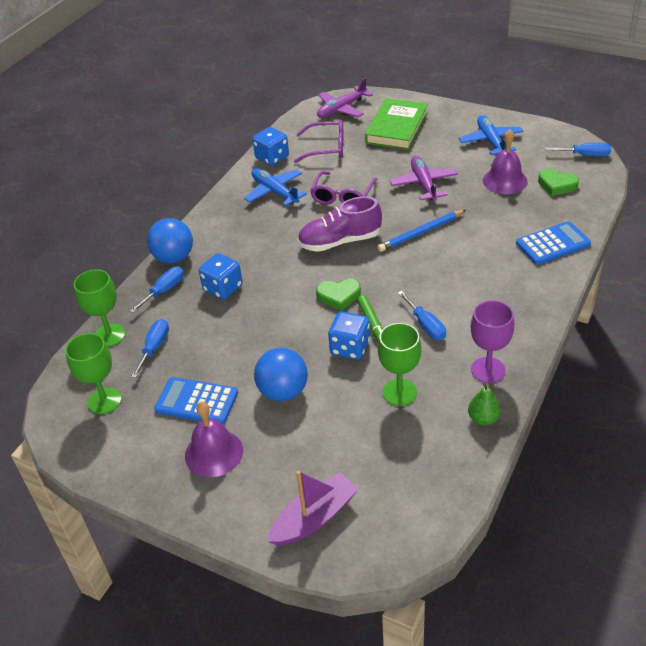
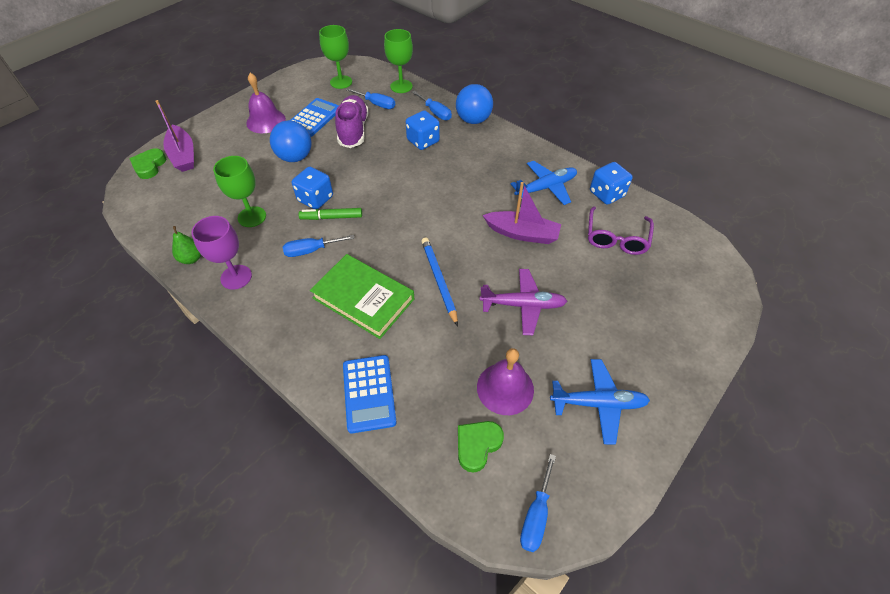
camera: 100 degrees right, 10 degrees up
(339, 296) = (378, 204): green heart -> green heart (149, 166)
(340, 241) = (451, 218): purple shoe -> purple shoe (353, 131)
(341, 109) = (701, 267): purple plane -> none
(342, 196) = (522, 233): purple glasses -> purple boat
(397, 128) = (648, 310): green book -> green book (363, 298)

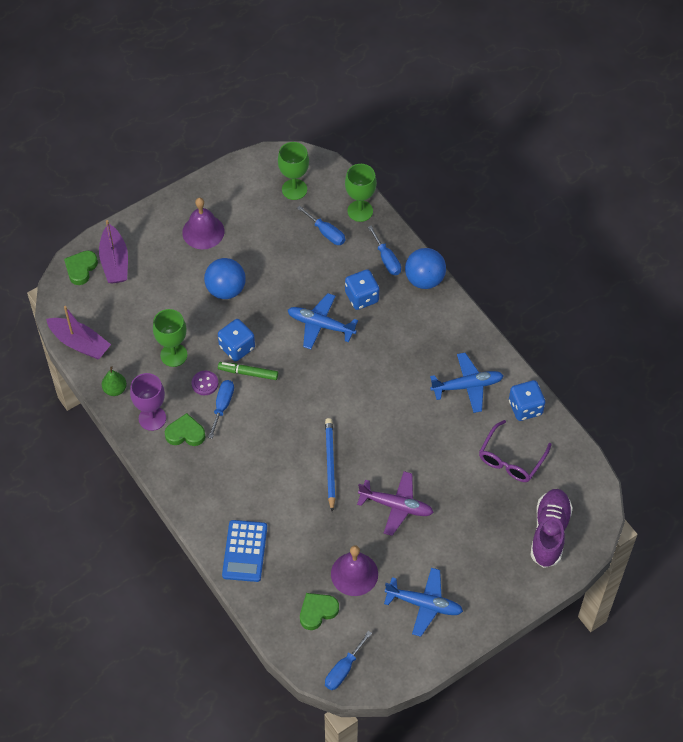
camera: 15 degrees right, 5 degrees up
(275, 284) = (185, 433): none -> green heart
(288, 235) = (205, 383): none -> purple button
(311, 250) = (222, 406): blue screwdriver -> blue screwdriver turned 105 degrees clockwise
(314, 118) = (254, 238): blue calculator -> none
(353, 131) = (292, 266): purple shoe -> purple shoe (549, 533)
(363, 298) = (259, 466): green book -> none
(392, 167) = (320, 325): none -> blue plane
(522, 233) = (423, 433): purple boat -> purple boat (80, 343)

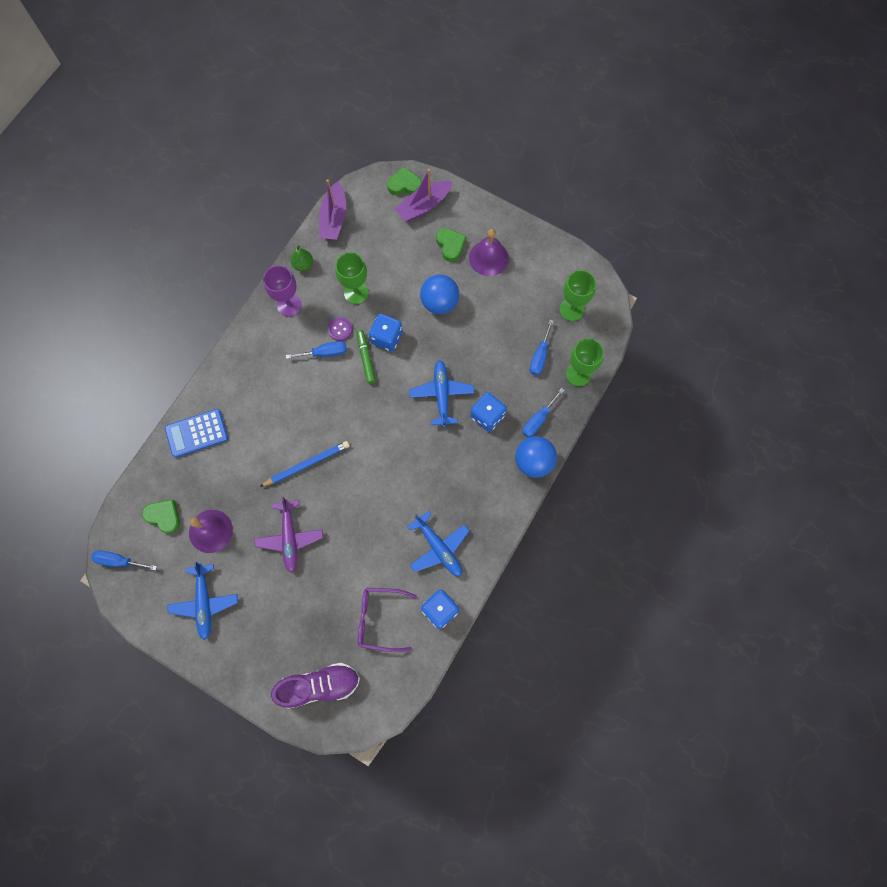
camera: 65 degrees right, 15 degrees up
(185, 433) = (286, 337): green heart -> green heart (450, 245)

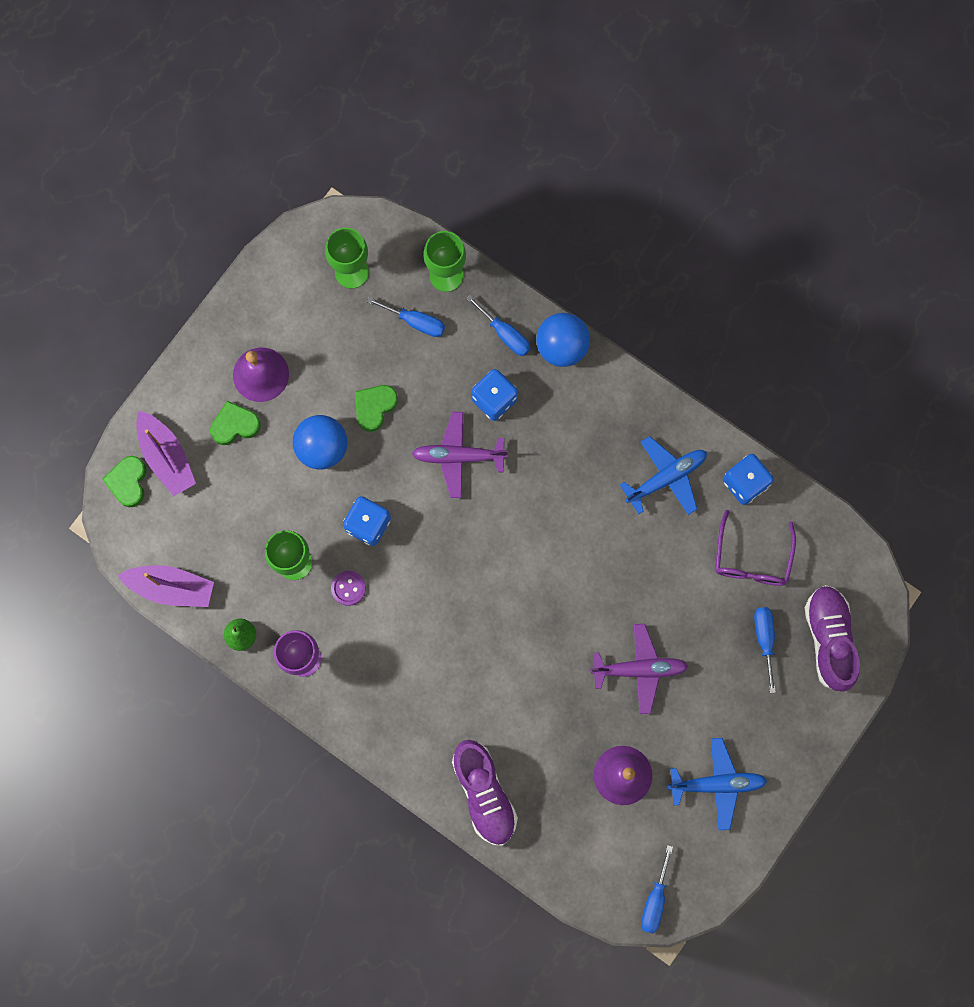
camera: 85 degrees left, 5 degrees up
(164, 516) = (598, 839): green heart -> green heart (374, 407)
(197, 433) = (484, 793): blue calculator -> purple shoe
(307, 464) = (541, 643): blue pencil -> none
(325, 353) = (382, 611): blue screwdriver -> blue screwdriver (764, 639)
(366, 358) = (396, 555): green marker -> none
(441, 394) = (458, 456): blue plane -> purple plane

